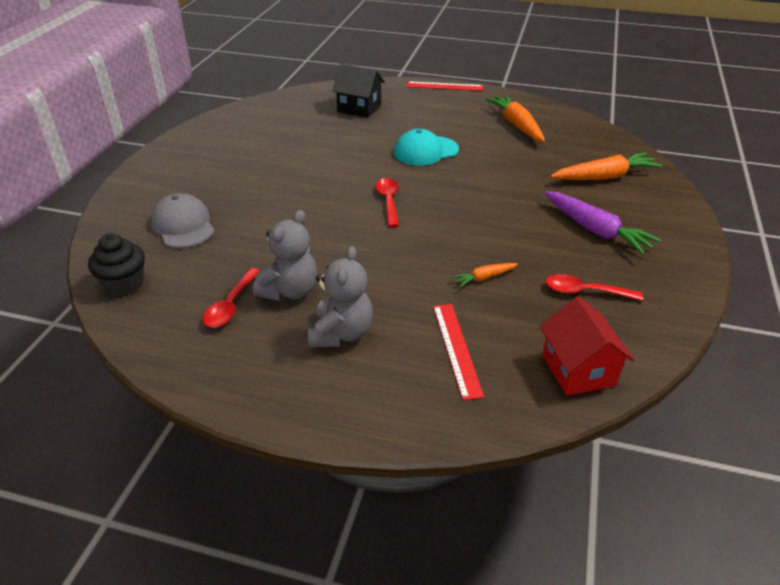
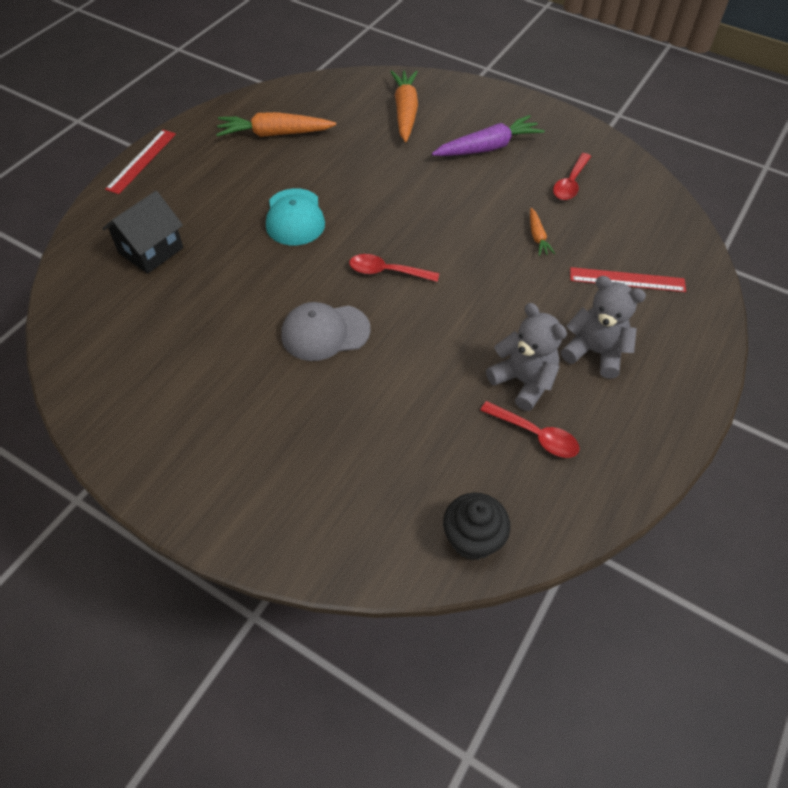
camera: 75 degrees left, 15 degrees up
(183, 225) = (366, 471): grey cap -> grey cap (325, 332)
(578, 370) = (660, 218): red house -> none

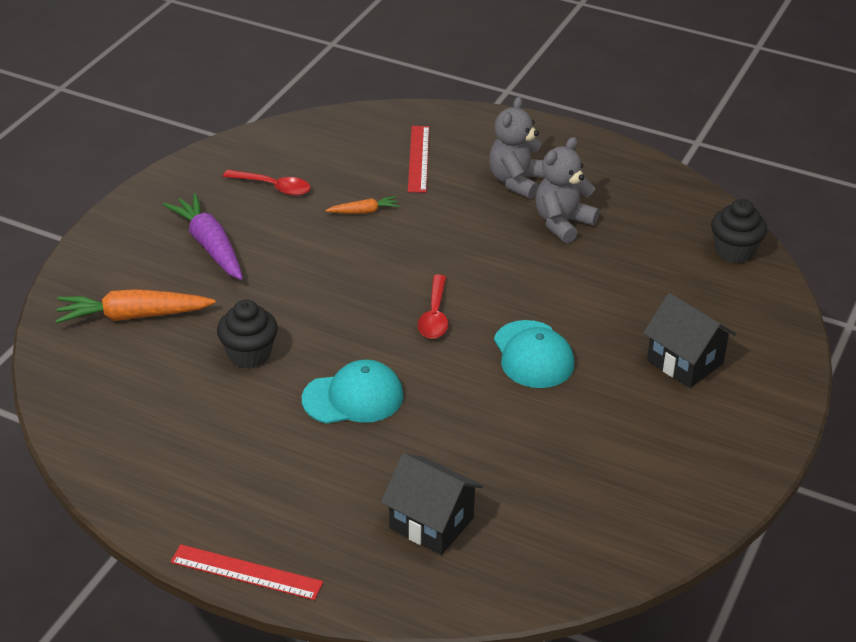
camera: 95 degrees left, 15 degrees down
(274, 134) = (181, 437): orange carrot -> none
(294, 450) = (685, 362): none -> black house
(325, 332) = (533, 355): grey cap -> turquoise cap
(354, 166) = (249, 354): none -> black cupcake
(535, 435) = (620, 217): red spoon -> none

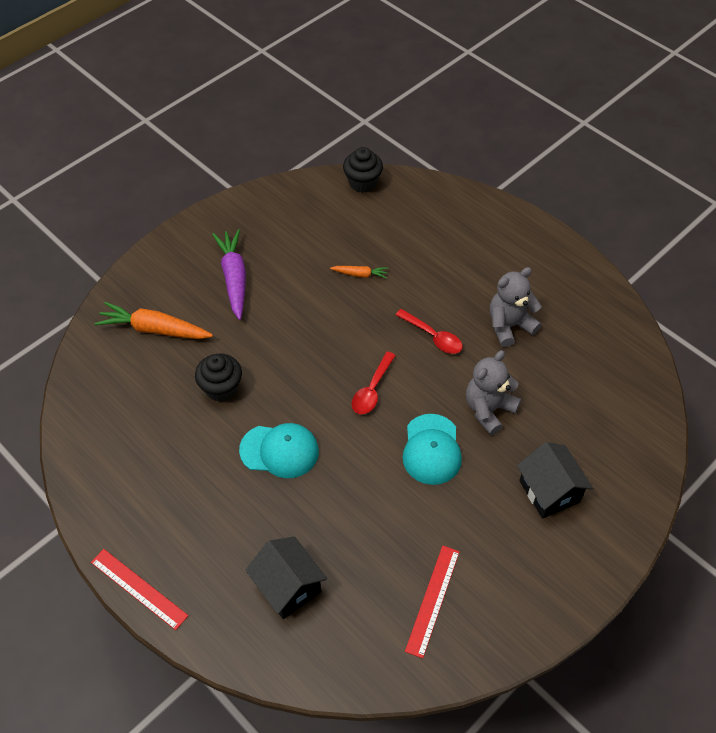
camera: 20 degrees right, 15 degrees up
(273, 187) = (303, 234): red spoon -> red spoon (433, 336)
(418, 158) = (423, 233): red ruler -> red ruler (432, 600)
(516, 181) = (490, 275): grey teddy bear -> grey teddy bear (488, 410)
(734, 251) = (638, 391): black cupcake -> black cupcake (362, 182)

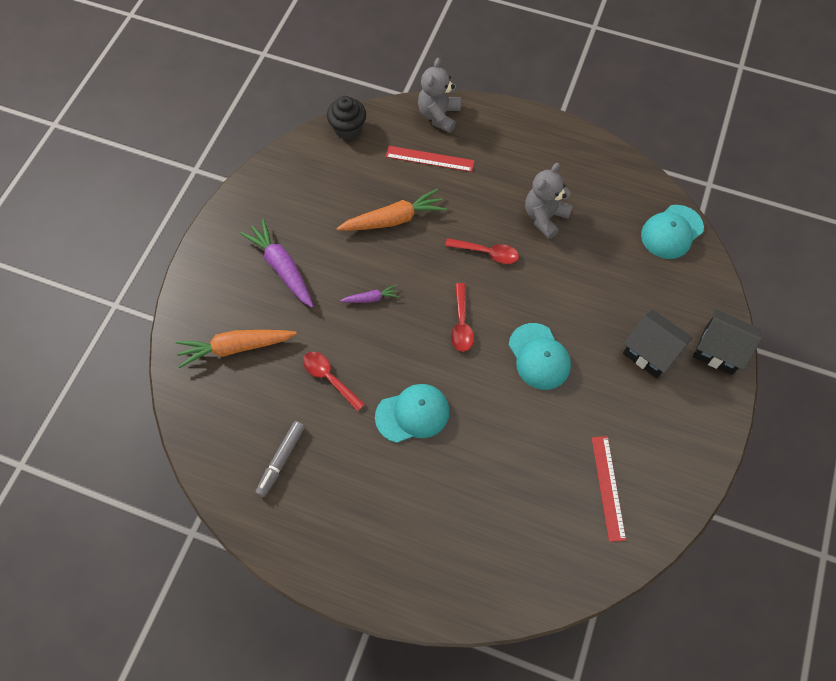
camera: 25 degrees left, 10 degrees up
(137, 440) = (281, 460): none -> grey marker
(139, 588) = (360, 594): red ruler -> red ruler (430, 159)
(221, 388) = (329, 378): black cupcake -> red spoon
(288, 587) = (486, 532): black house -> black house (718, 350)
(299, 334) = (371, 298): none -> purple carrot
(360, 274) = (393, 219): orange carrot -> orange carrot, size x1.96
(488, 410) = (566, 301): grey teddy bear -> grey teddy bear (439, 116)
(635, 387) = (671, 232): none -> turquoise cap

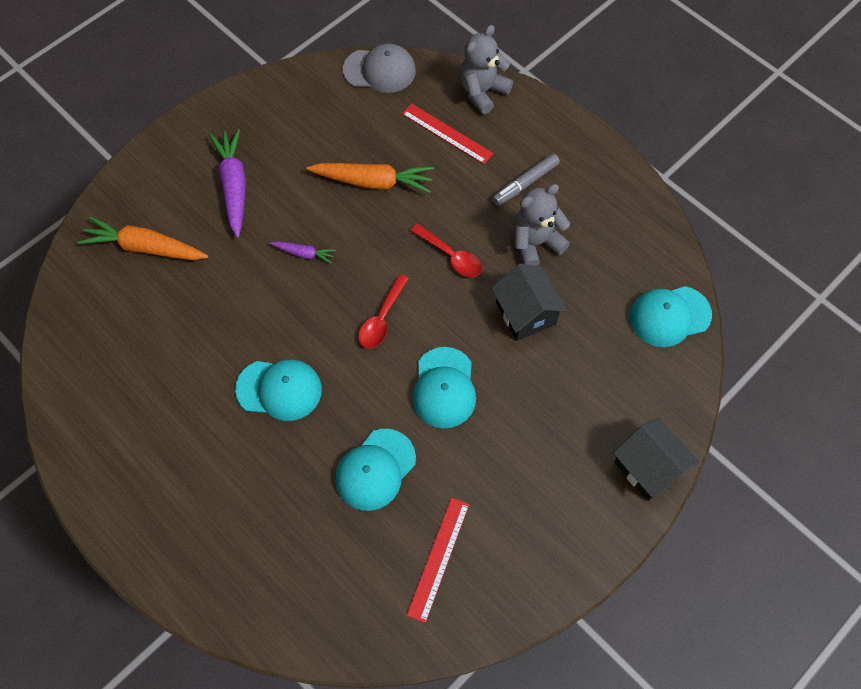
camera: 25 degrees right, 0 degrees up
(281, 460) = (125, 377): grey marker -> grey marker (525, 183)
(329, 378) = (217, 317): red spoon -> none
(348, 129) = (379, 70): black cupcake -> grey cap
(522, 442) = (375, 469): none -> turquoise cap
(650, 352) = (569, 436): black house -> black house (525, 313)

